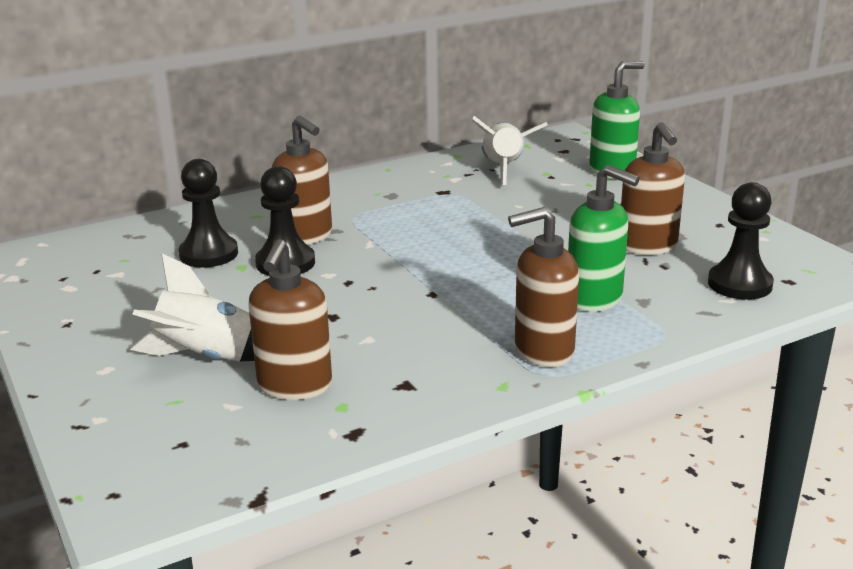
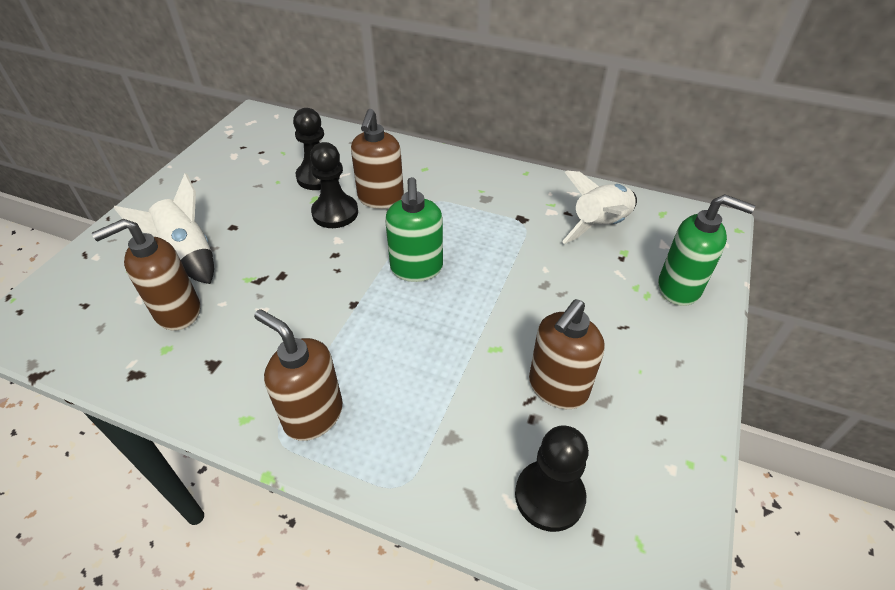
camera: 50 degrees right, 20 degrees up
(595, 299) = (425, 402): green soap dispenser -> green soap dispenser (416, 269)

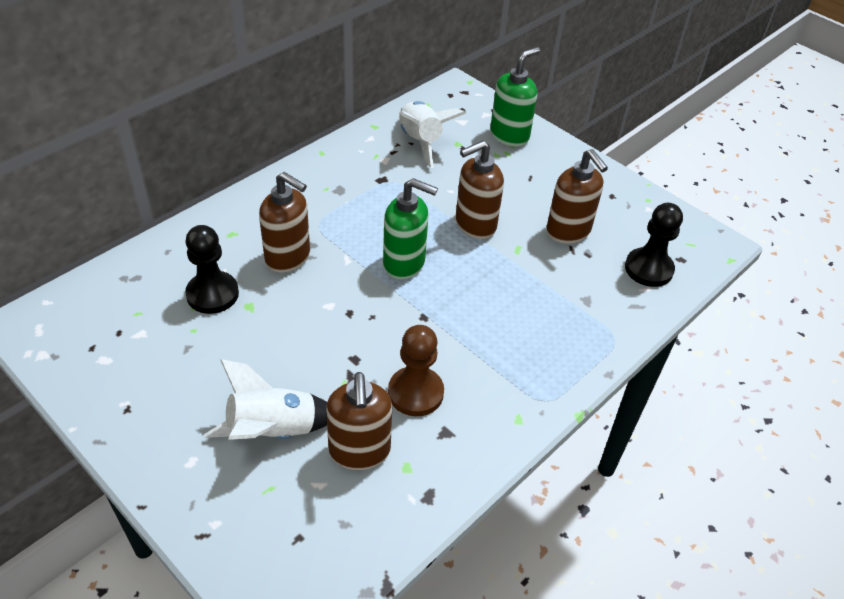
camera: 70 degrees left, 0 degrees up
(254, 328) = (415, 393): none -> brown pawn
(313, 415) = (534, 373): brown soap dispenser -> brown soap dispenser (475, 225)
(335, 213) = (286, 296): black pawn -> none

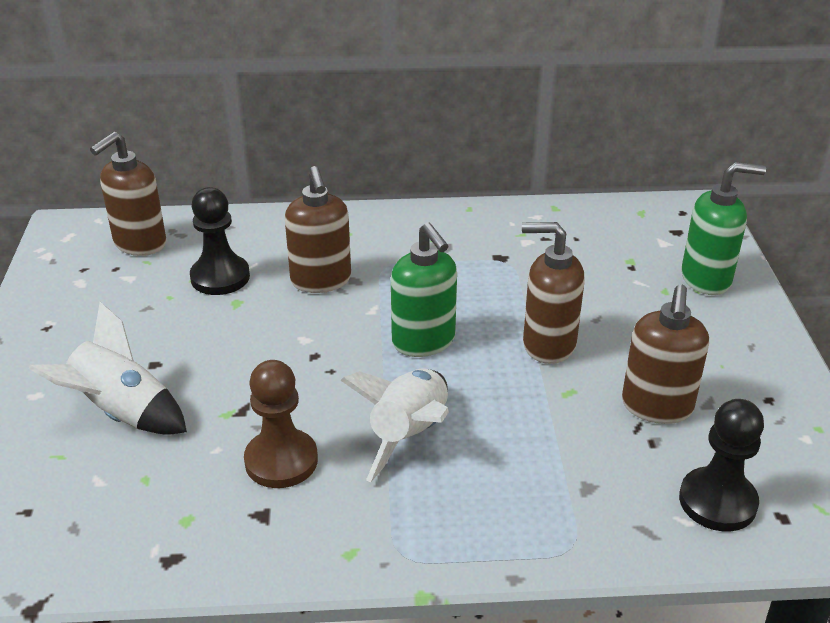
camera: 45 degrees right, 10 degrees down
(359, 451) = (165, 477): brown soap dispenser -> brown soap dispenser (139, 244)
(420, 142) = (588, 241): white rocket -> white rocket (409, 435)

